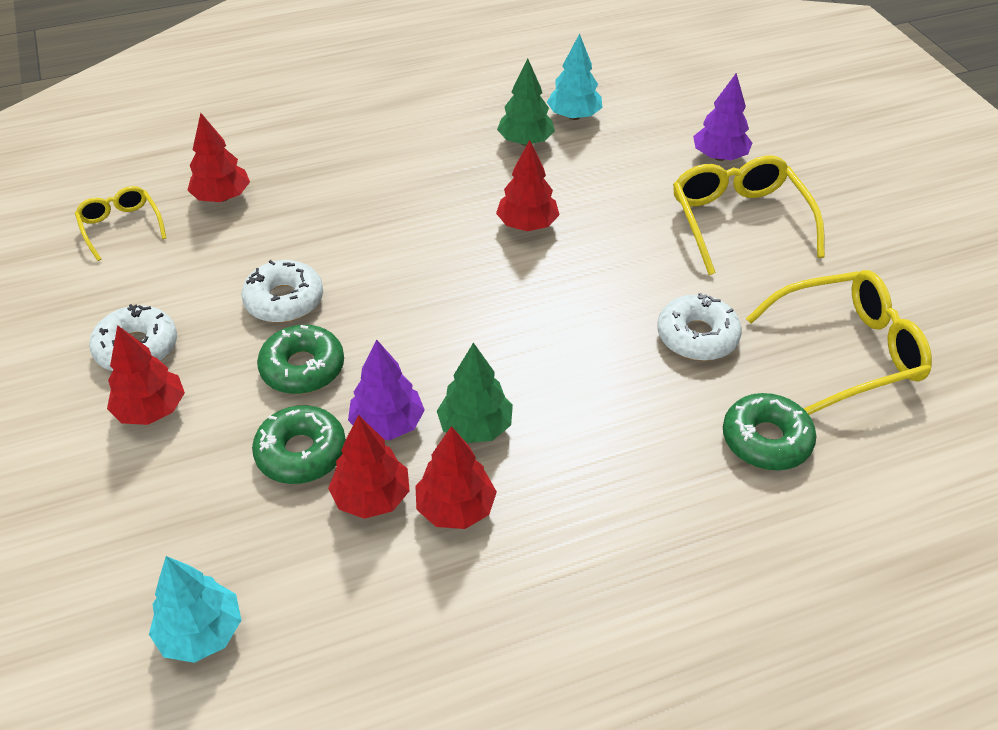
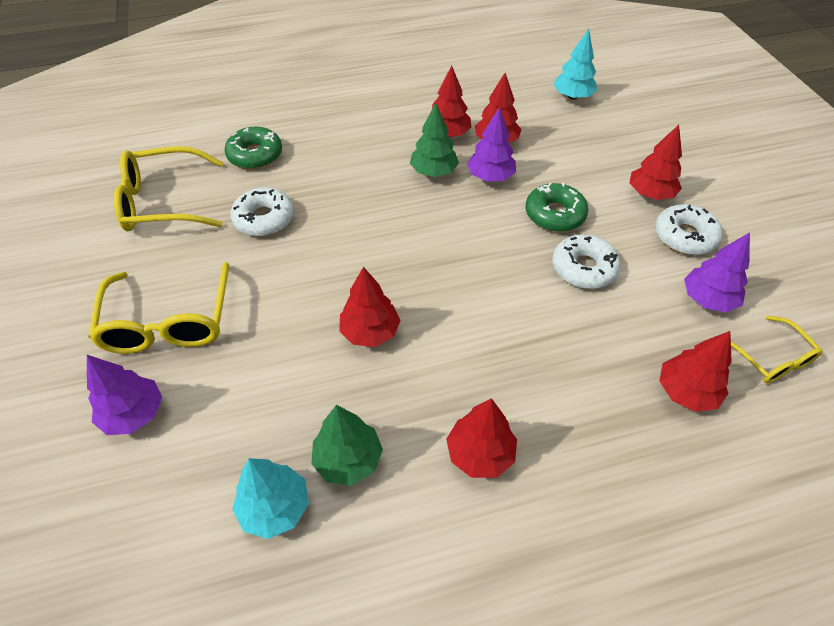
camera: 175 degrees left, 5 degrees up
(153, 276) = (707, 299): none -> purple tree
(301, 453) = (542, 165): green donut -> none
(417, 150) = (480, 453): none -> red tree

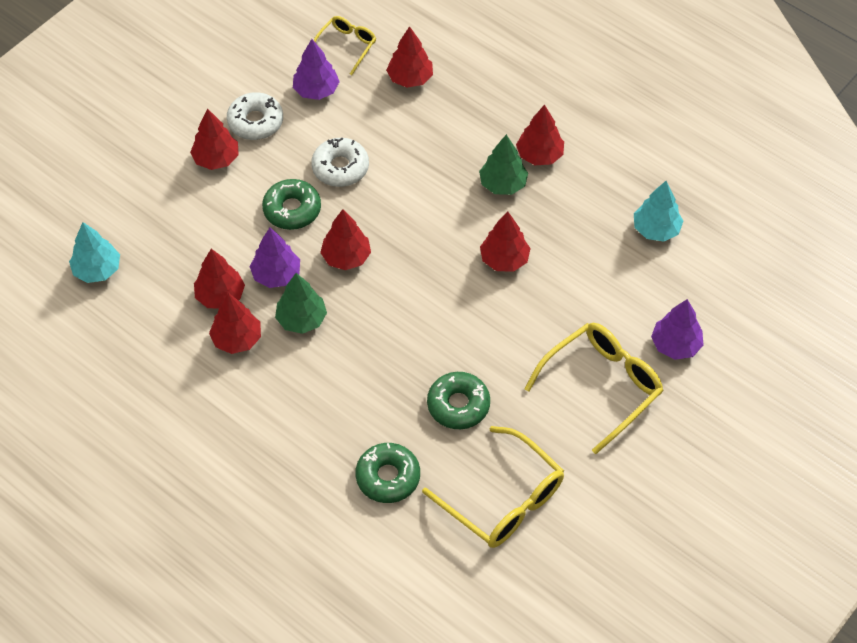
camera: 125 degrees left, 5 degrees up
(264, 219) = (458, 405): white donut -> green donut
(348, 459) = (599, 214): green tree -> green tree (503, 184)
(472, 223) = (346, 257): none -> red tree

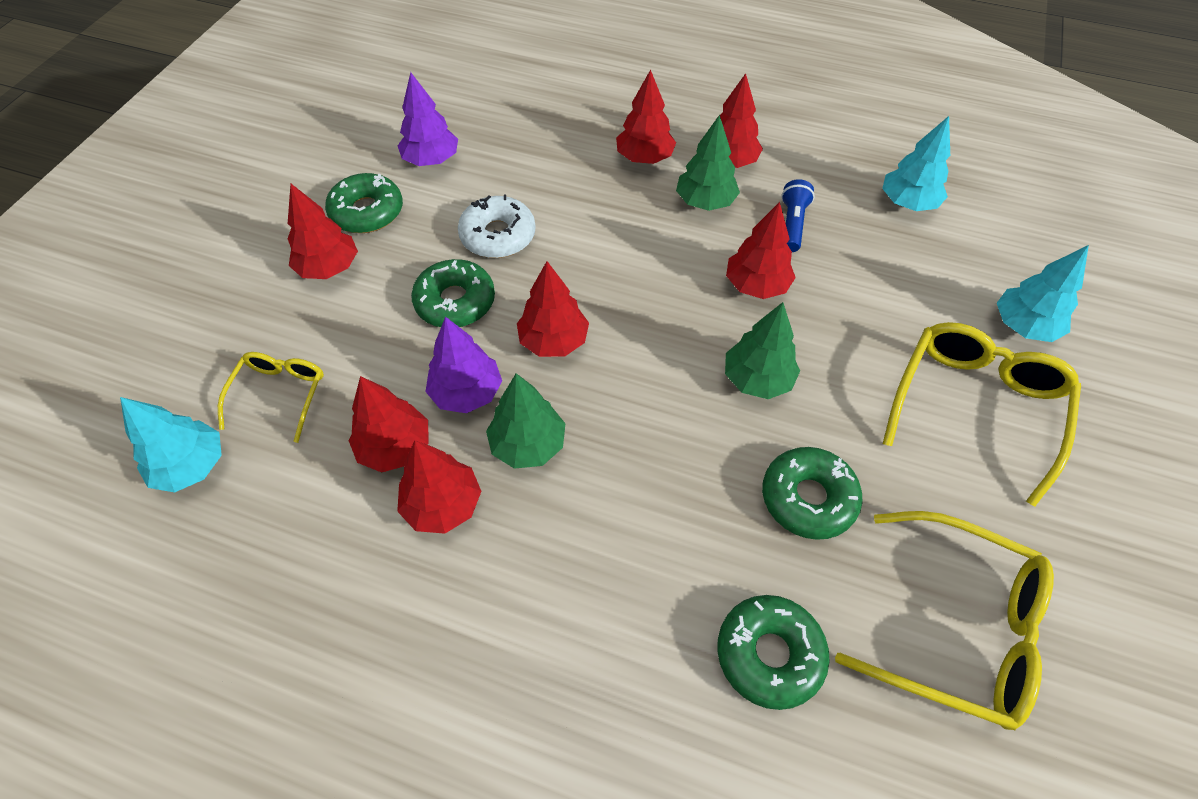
camera: 20 degrees left, 0 degrees up
(255, 122) = (367, 212): white donut -> green donut
(346, 46) = (449, 108): yellow glasses -> yellow glasses (280, 395)
(410, 78) = (539, 122): red tree -> red tree (644, 158)
(468, 324) = (757, 379): none -> green tree
(557, 221) = (792, 224): none -> blue flashlight
(675, 345) = (1023, 326): purple tree -> turquoise tree

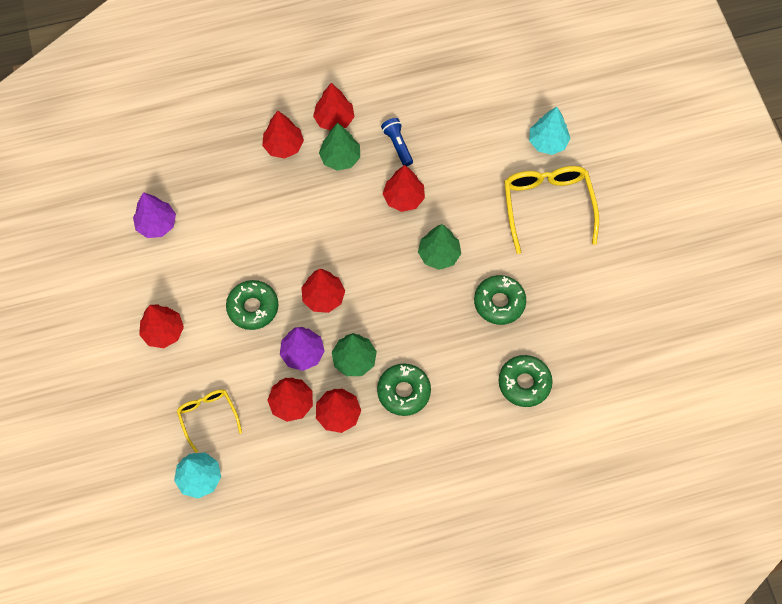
camera: 35 degrees left, 10 degrees up
(367, 212) = (151, 283): green donut -> green donut (403, 392)
(498, 236) = (241, 252): white donut -> none
(907, 203) = (450, 92): turquoise tree -> none
(956, 627) = (590, 322): yellow glasses -> none

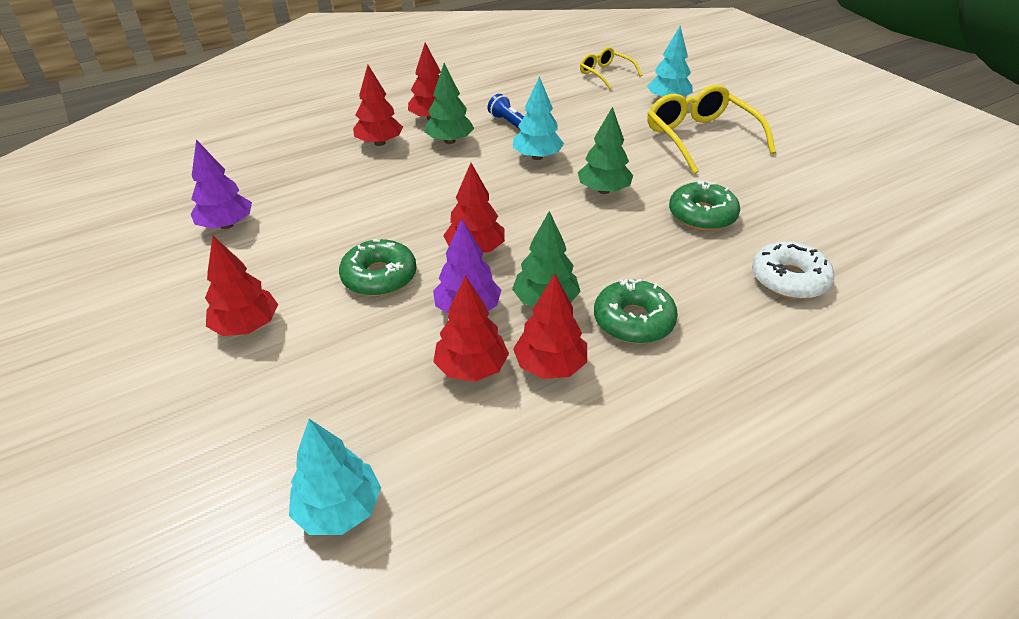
camera: 15 degrees left, 25 degrees down
(208, 416) = (337, 414): yellow glasses -> yellow glasses (605, 74)
(403, 198) = (537, 157): red tree -> turquoise tree
(524, 383) = (789, 279): green donut -> white donut

